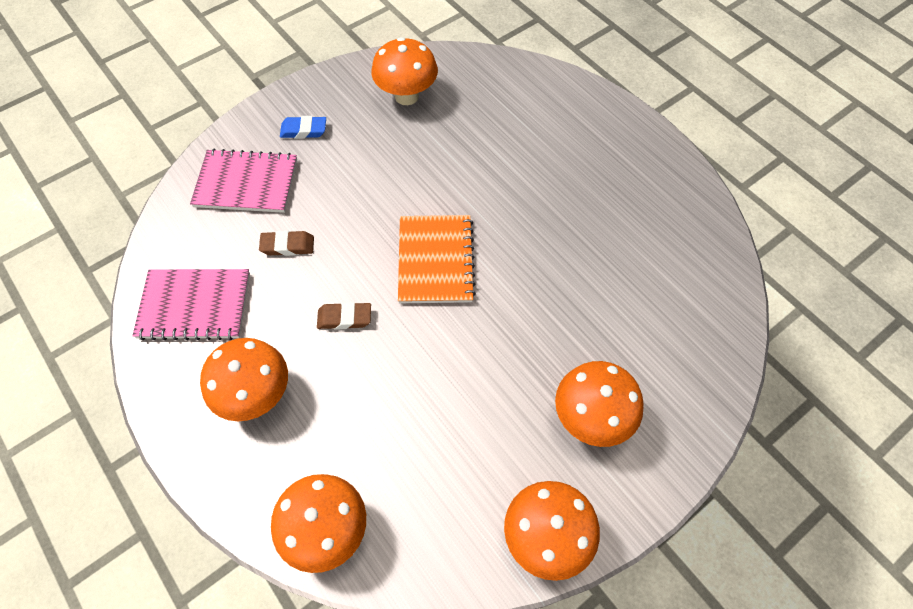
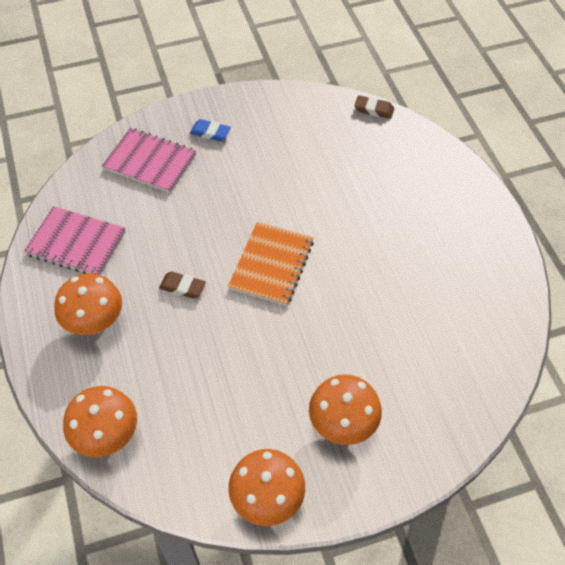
camera: 20 degrees right, 5 degrees down
(288, 246) = (162, 219): brown eraser -> brown eraser (374, 109)
(406, 96) = (304, 127): orange mushroom -> none

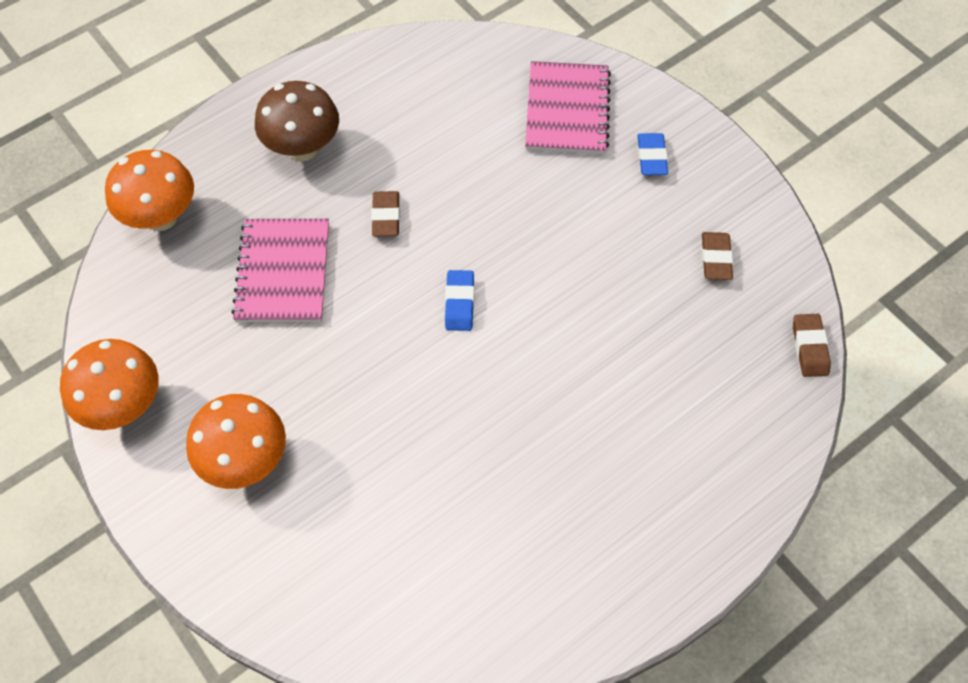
camera: 70 degrees right, 5 degrees up
(76, 243) = (407, 86): pink notebook -> pink notebook (283, 272)
(95, 323) = (303, 148): orange mushroom -> brown mushroom
(271, 265) = (459, 303): orange notebook -> blue eraser
(298, 128) = (715, 259): none -> brown eraser

